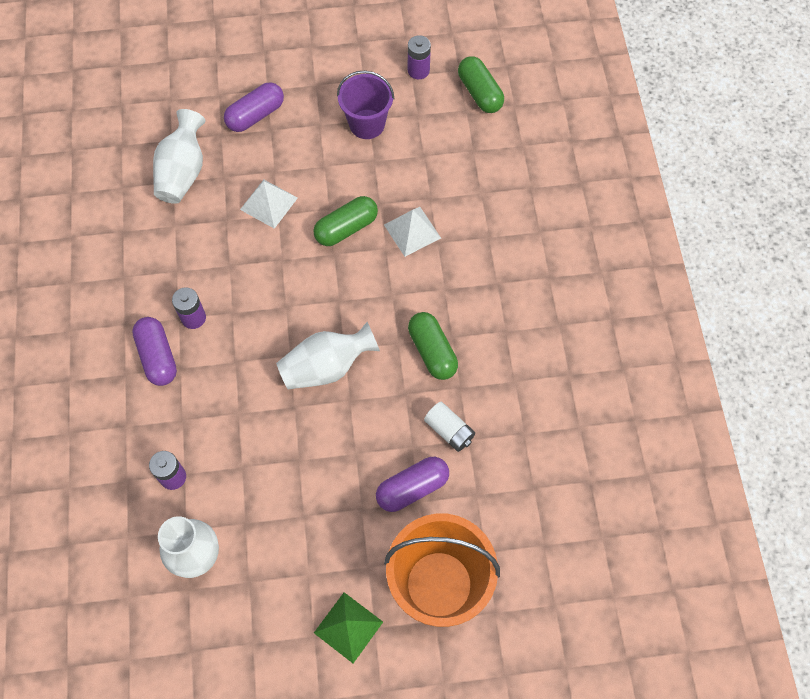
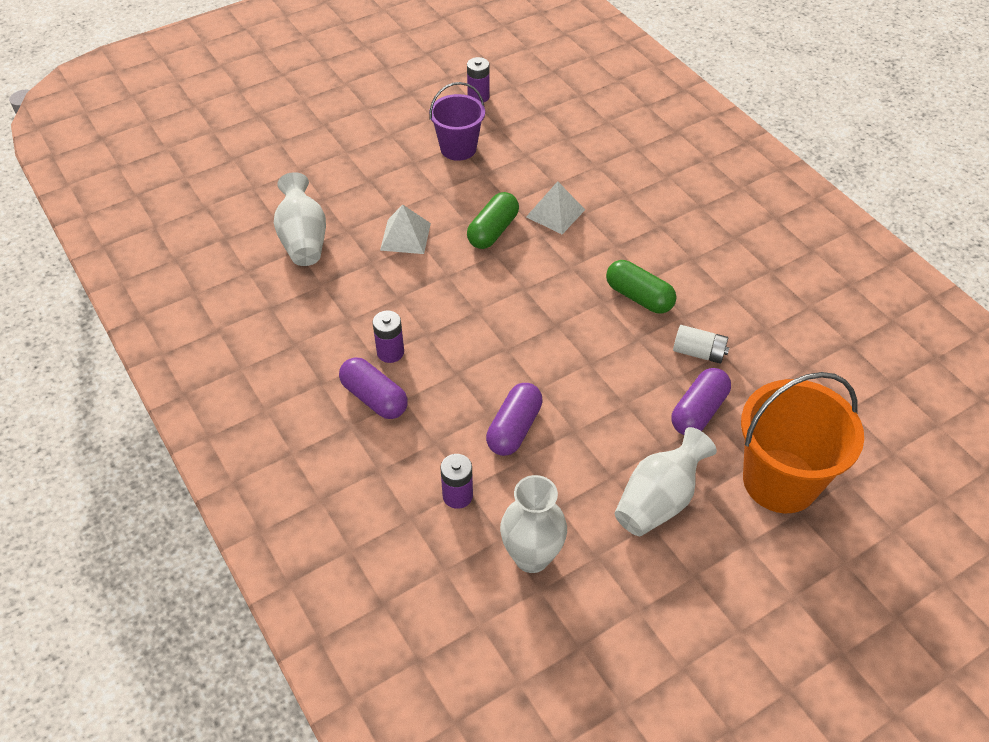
camera: 25 degrees left, 15 degrees down
(255, 115) = (347, 174): purple capsule -> purple capsule (514, 428)
(327, 367) = (549, 345): white vase -> white vase (659, 500)
(348, 627) = (722, 553): green pyramid -> none
(479, 93) = (544, 96): green capsule -> none

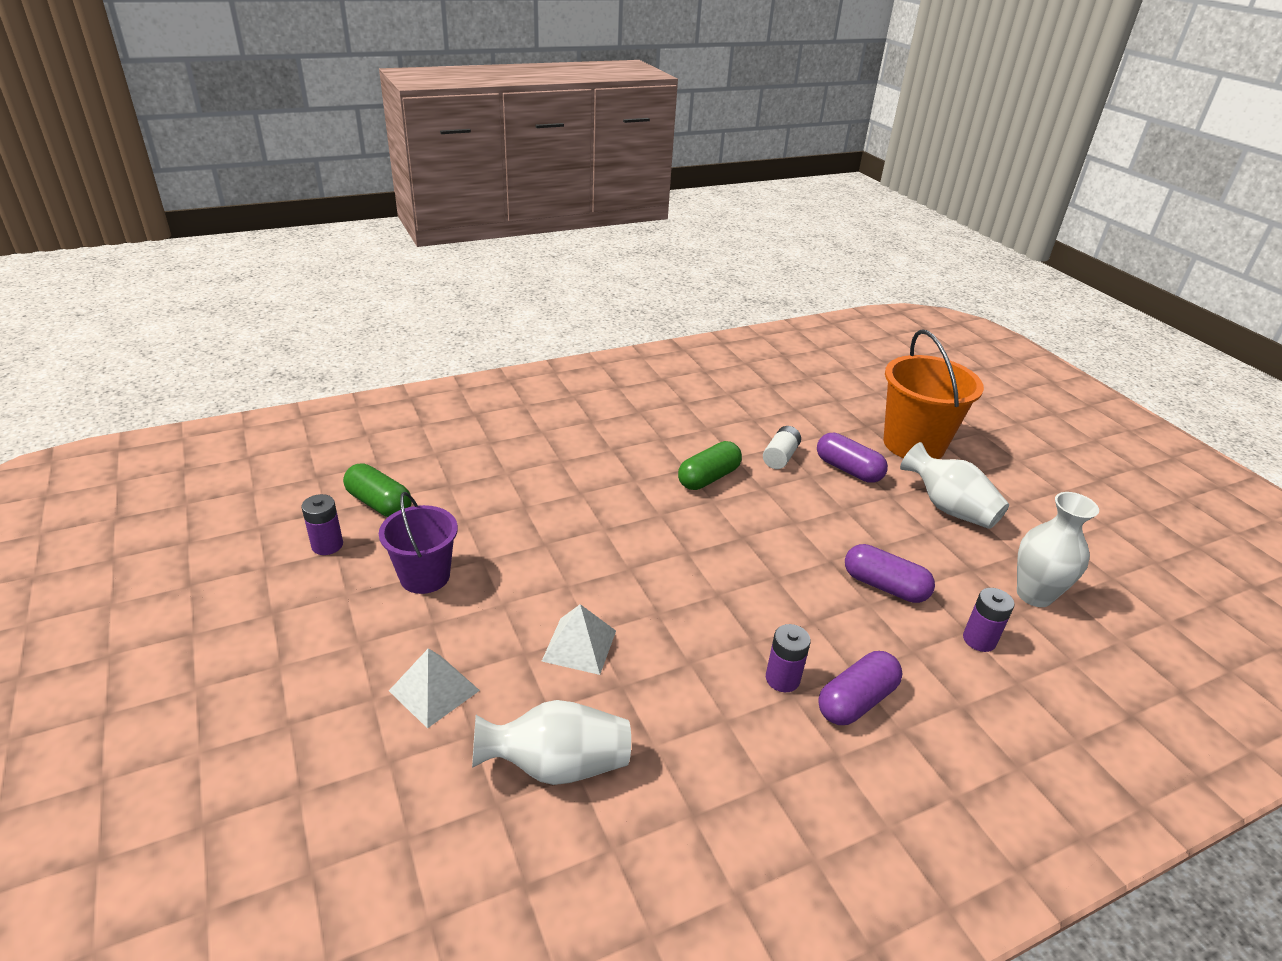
camera: 85 degrees left, 15 degrees down
(493, 231) = (590, 564): green capsule -> green capsule (379, 503)
(555, 213) = (573, 512): white pyramid -> white pyramid (434, 690)

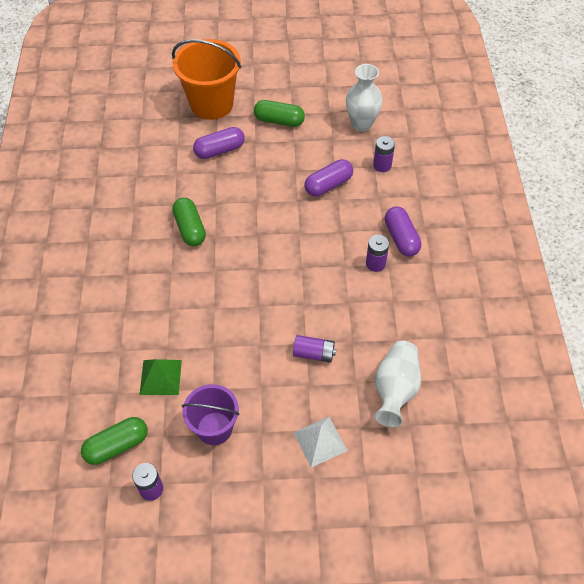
camera: 65 degrees left, 20 degrees up
(482, 511) = (160, 377): none -> green pyramid
(579, 645) = (314, 353): white pyramid -> purple battery
(780, 457) = (188, 180): white battery -> none
(949, 508) = (279, 121): white vase -> green capsule

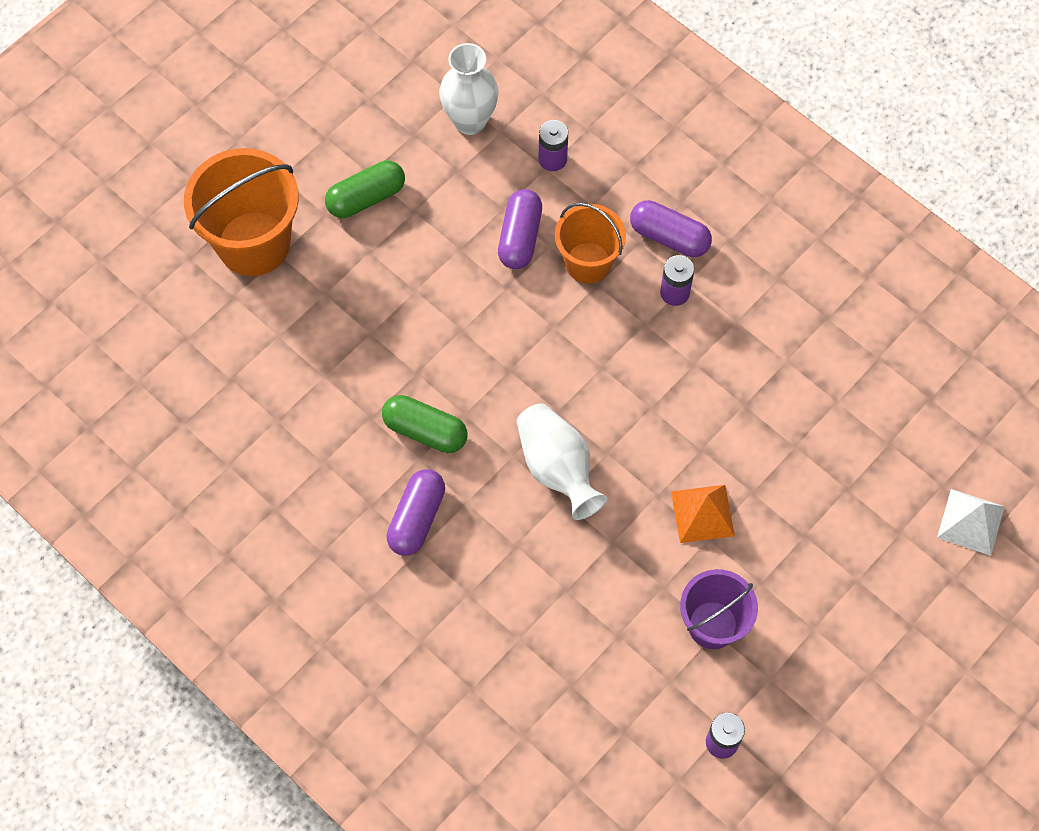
camera: 45 degrees left, 10 degrees up
(117, 445) = (637, 736): green capsule -> none
(160, 377) = (596, 626): green pyramid -> none
(219, 150) = (340, 299): purple capsule -> purple capsule (416, 518)
(272, 372) = (702, 513): none -> orange pyramid
(314, 353) = (722, 454): purple battery -> none
(320, 441) = (825, 540): white pyramid -> white pyramid (970, 522)
(348, 219) = (588, 263): none -> orange bucket
(395, 390) = (839, 419): white vase -> white vase (557, 468)

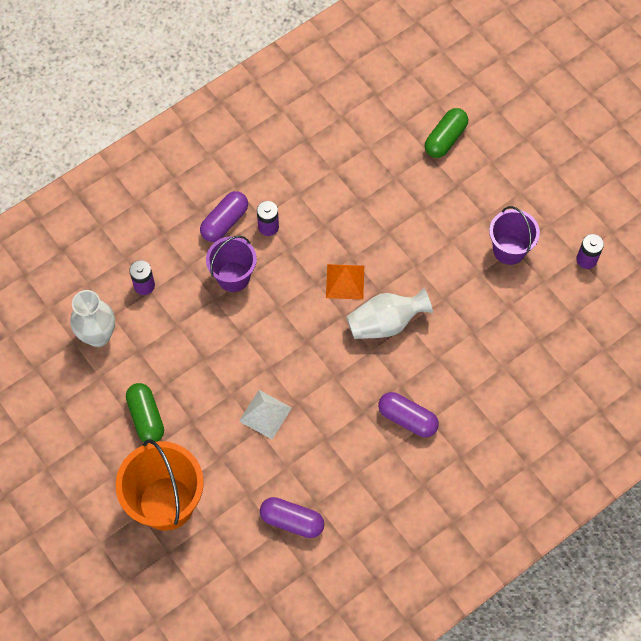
camera: 80 degrees left, 0 degrees up
(425, 431) = (342, 403): green capsule -> green capsule (445, 139)
(520, 237) = (203, 317): purple capsule -> purple capsule (292, 521)
(588, 263) = (233, 277): orange bucket -> purple bucket
(702, 513) = (432, 241): orange pyramid -> orange pyramid (345, 281)
(970, 522) = (462, 91): white pyramid -> white pyramid (265, 414)

